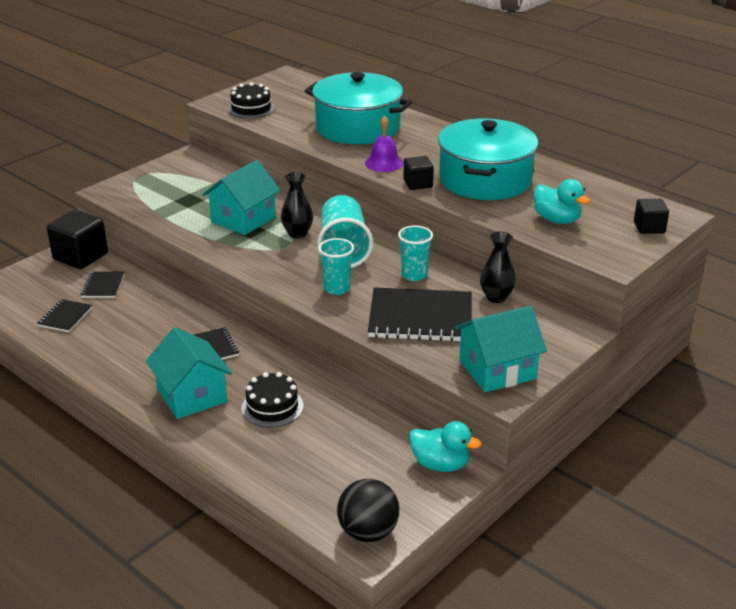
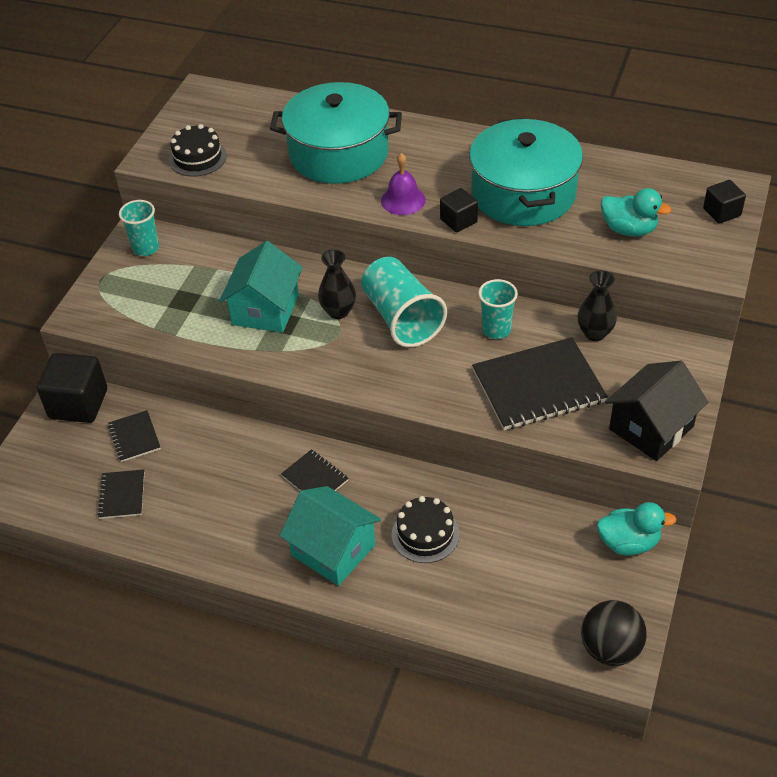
camera: 20 degrees left, 15 degrees up
(337, 288) = (429, 375): turquoise cup -> turquoise cup (146, 248)
(497, 369) = (651, 428): turquoise house -> black house

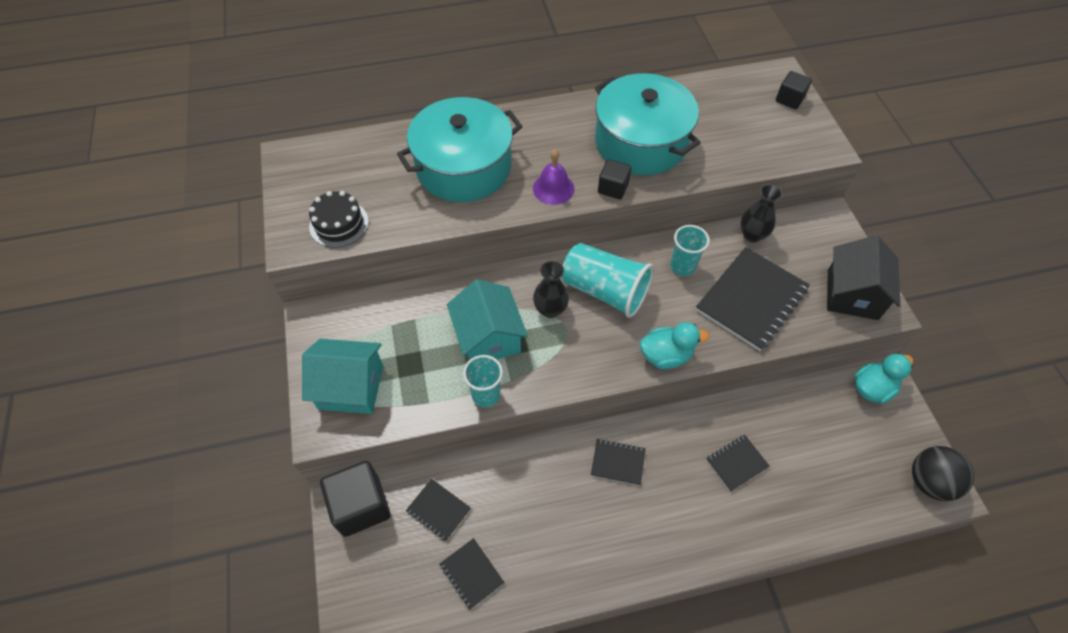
camera: 35 degrees left, 10 degrees up
(146, 248) = (332, 329): turquoise cup -> turquoise cup (486, 395)
(333, 550) = (682, 519): turquoise house -> turquoise house (351, 387)
(425, 534) = (736, 463): black cake -> black notebook
(629, 229) = (741, 140): turquoise duck -> turquoise duck (666, 355)

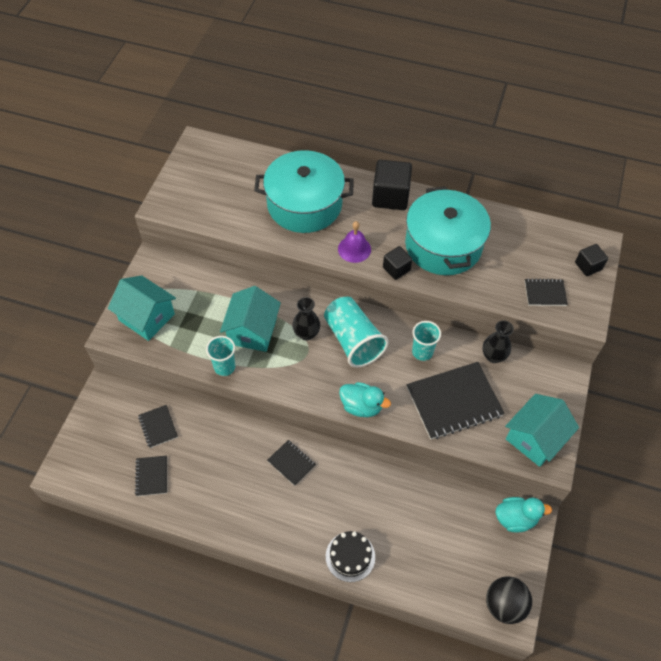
camera: 30 degrees right, 0 degrees up
(339, 224) = (198, 205): black cake -> black cake (350, 556)
(361, 506) = (115, 397): black cube -> black cube (390, 196)
(736, 463) = (372, 510): black notebook -> black notebook (545, 293)
(852, 294) = (535, 438): black house -> turquoise house

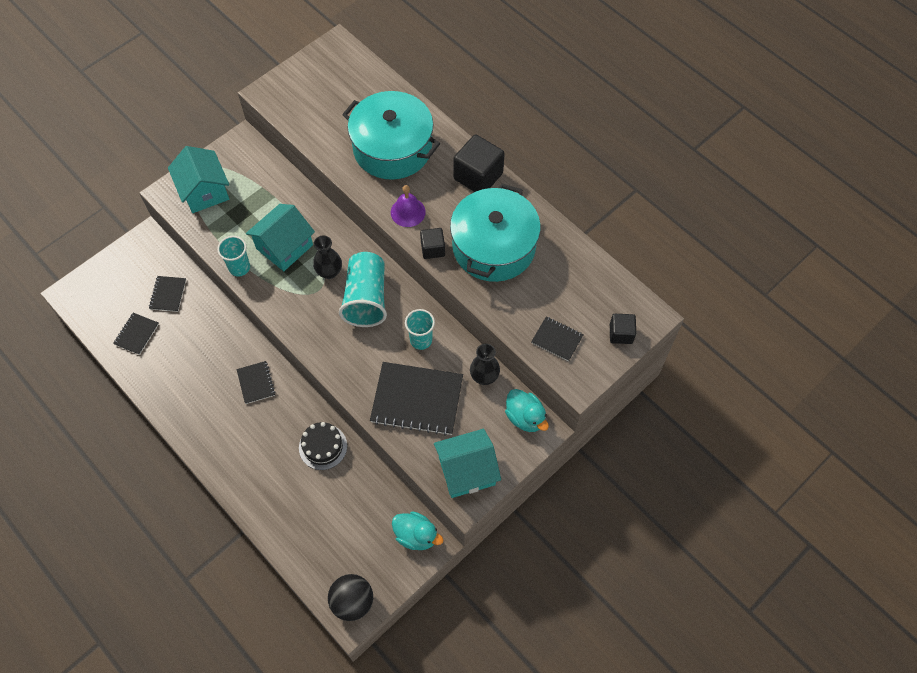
camera: 30 degrees right, 5 degrees up
(350, 556) = (251, 488): black cake -> black cake (323, 447)
(361, 406) = (332, 362): turquoise duck -> turquoise duck (525, 417)

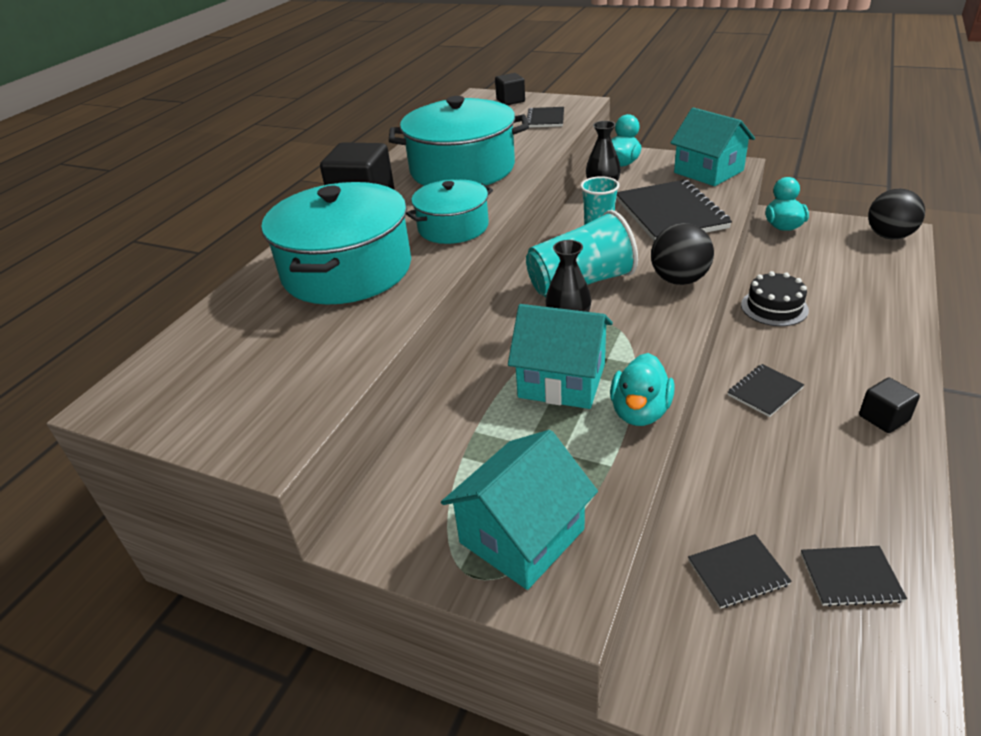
camera: 110 degrees left, 25 degrees down
(239, 268) = (640, 412): turquoise cup -> turquoise duck
(333, 352) = (679, 280): none -> black ball
(408, 212) = (453, 227): purple bell -> turquoise pot
(433, 249) = (496, 197): black cube -> black cube (883, 418)

